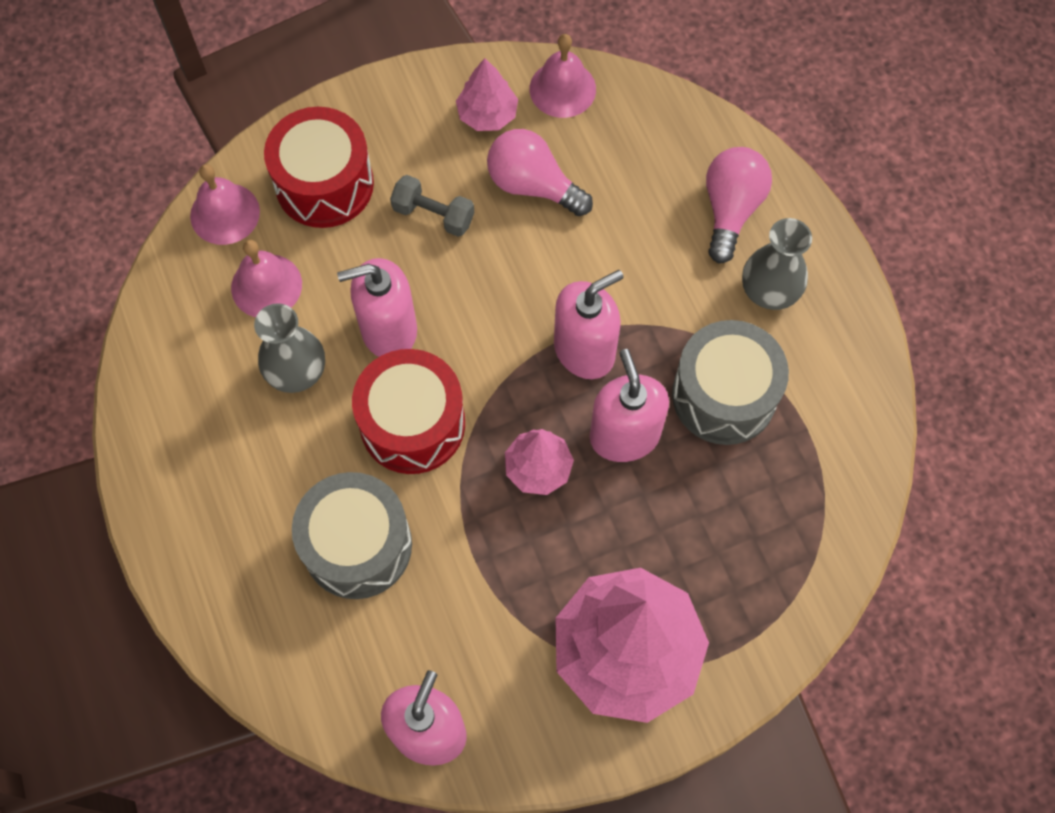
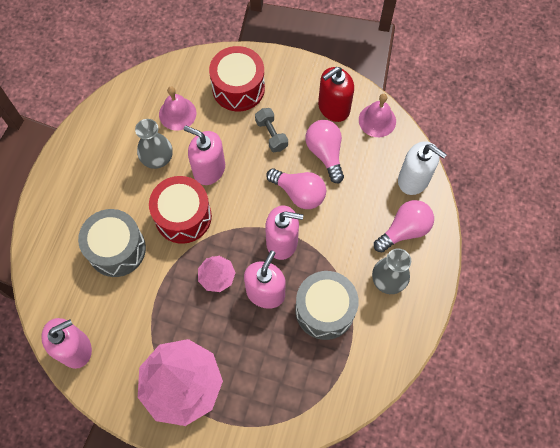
camera: 40 degrees right, 0 degrees up
(225, 213) = (188, 71): pink bell -> none
(487, 114) = (333, 108): pink tree -> red soap dispenser
(547, 266) = (299, 193): none -> pink light bulb
(682, 133) = (413, 179): none -> white soap dispenser

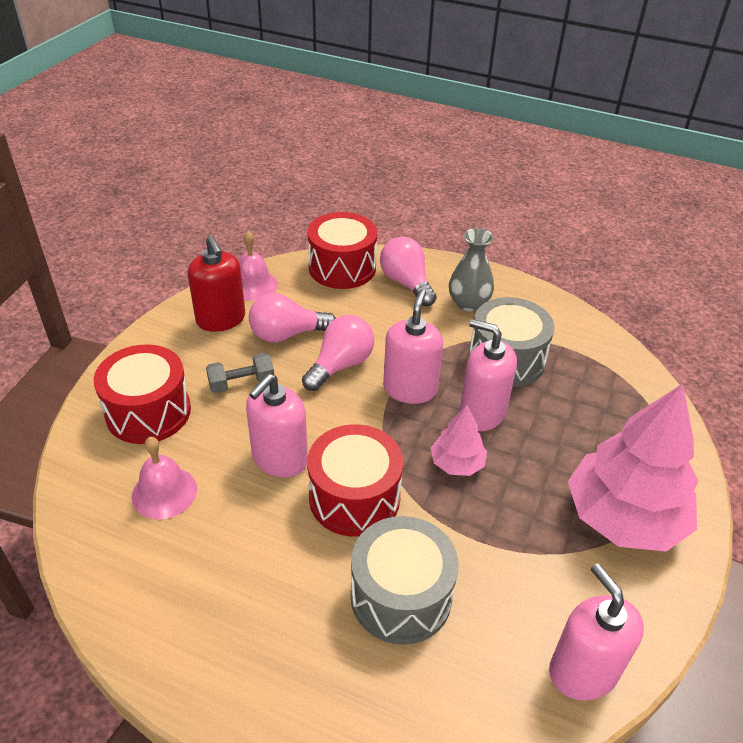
camera: 85 degrees left, 25 degrees down
(157, 158) = (241, 526): grey vase -> none
(413, 179) = (342, 268): white soap dispenser -> red drum

